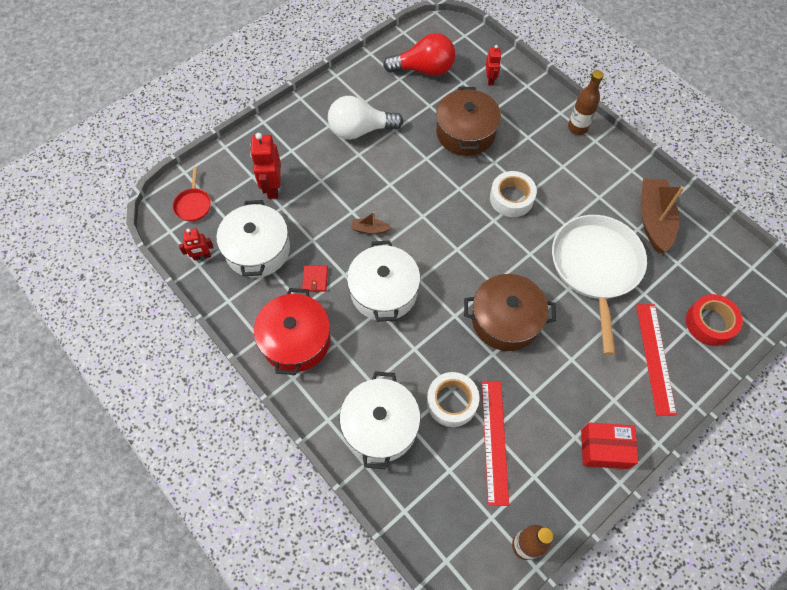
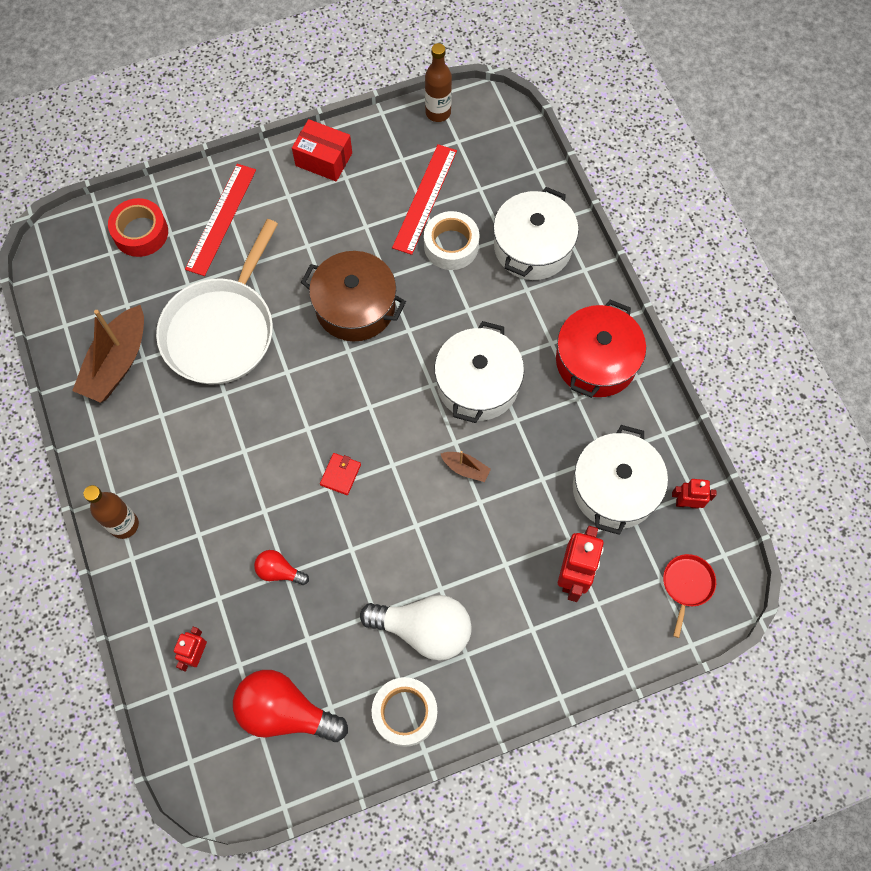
camera: 160 degrees left, 5 degrees up
(315, 279) = (554, 425): red wallet -> red wallet (340, 474)
(465, 133) = (279, 571): brown pot -> red light bulb
(511, 198) = (270, 450): white tape -> white tape (405, 713)

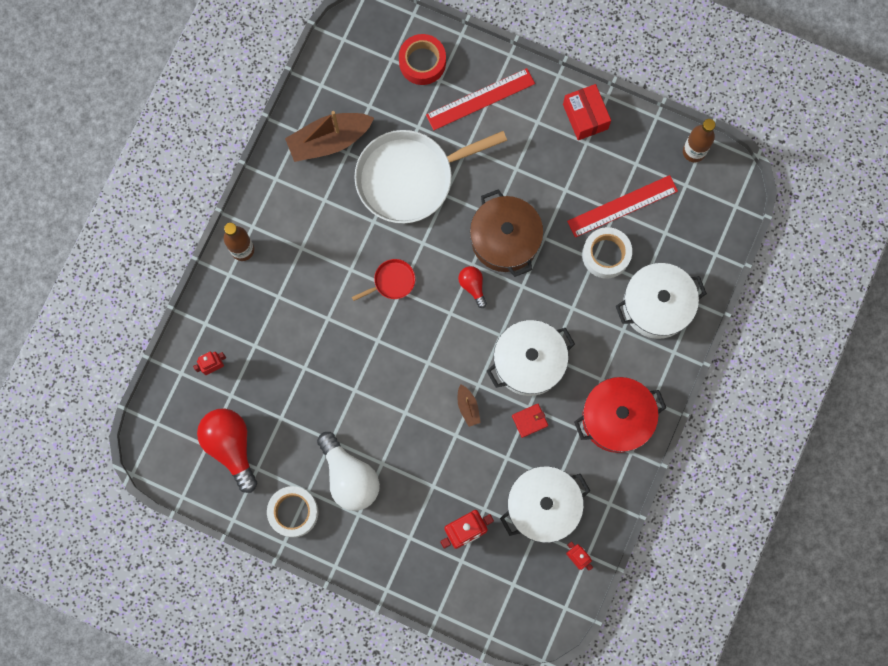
camera: 45 degrees right, 10 degrees up
(279, 571) = (302, 363): red light bulb -> red light bulb (472, 286)
(340, 474) = (392, 339): red wallet -> red wallet (529, 420)
(687, 585) = (524, 602): red pan -> red pan (392, 281)

